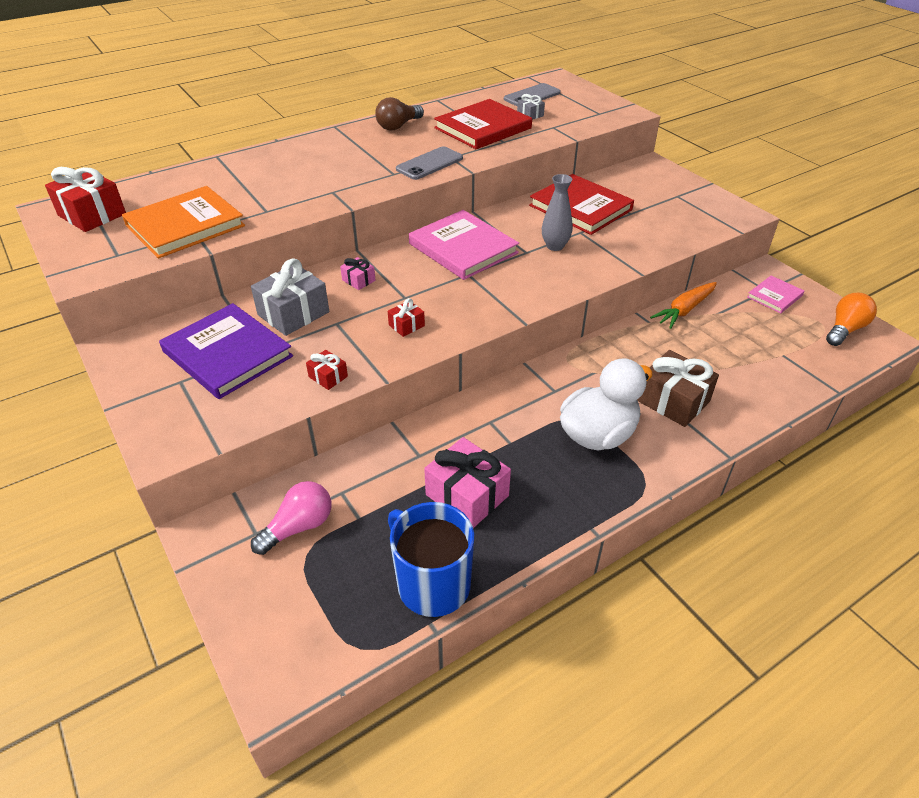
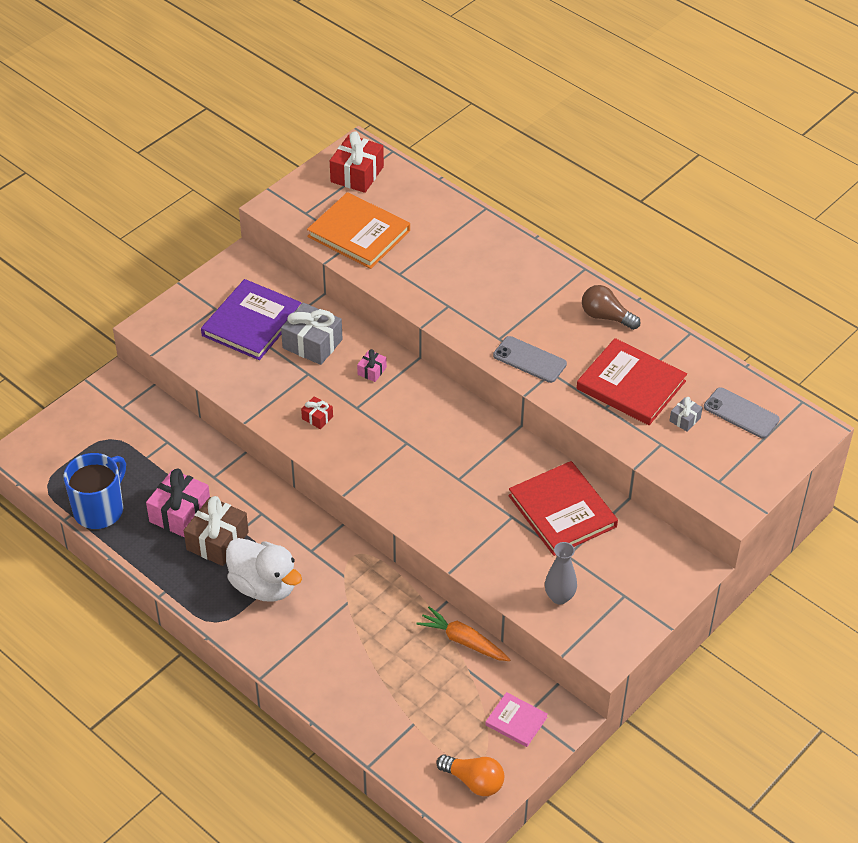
camera: 75 degrees right, 5 degrees up
(298, 527) = (131, 428): pink light bulb -> none
(328, 377) = (241, 387): red gift -> none
(463, 248) = (448, 431): pink book -> none
(555, 246) = (477, 499): grey vase -> grey vase (559, 597)
(580, 208) = (562, 511): red book -> red book turned 60 degrees counterclockwise
(673, 401) = (320, 636): brown gift -> brown gift (217, 541)

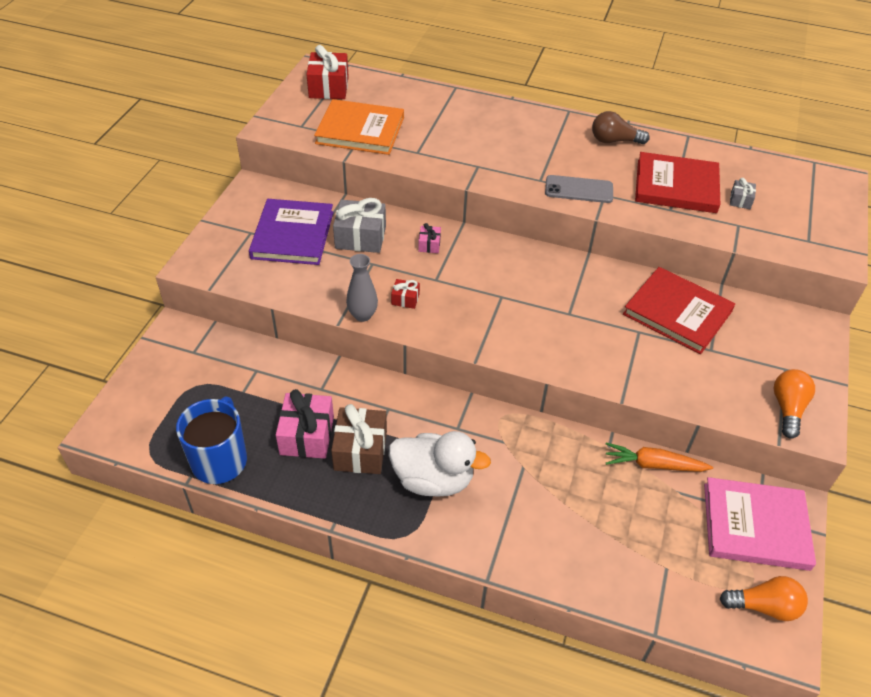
camera: 25 degrees left, 0 degrees up
(516, 721) = (755, 526): pink book -> pink book, size x1.92
(559, 597) = (734, 390): grey vase -> grey vase (362, 315)
(596, 629) = (787, 409): none -> orange light bulb
(741, 413) = (778, 183): grey phone -> none

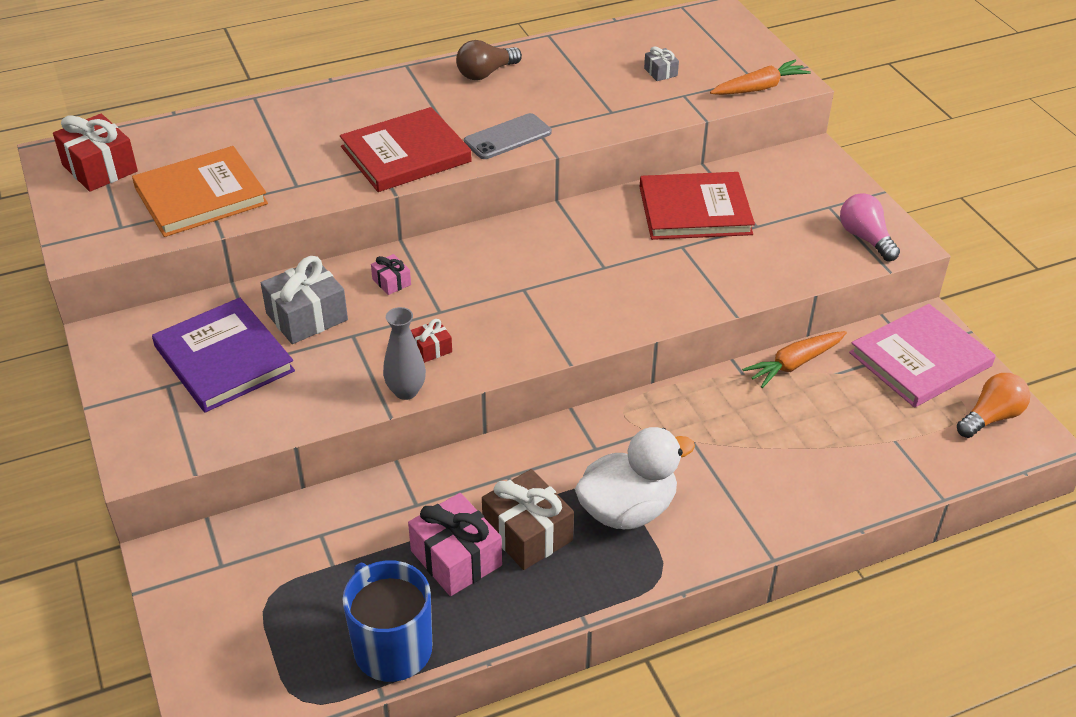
camera: 40 degrees left, 5 degrees down
(676, 186) = (592, 88): red book -> red book (405, 154)
(787, 409) = (865, 238): orange light bulb -> pink light bulb
(805, 250) = (759, 88): none -> orange carrot

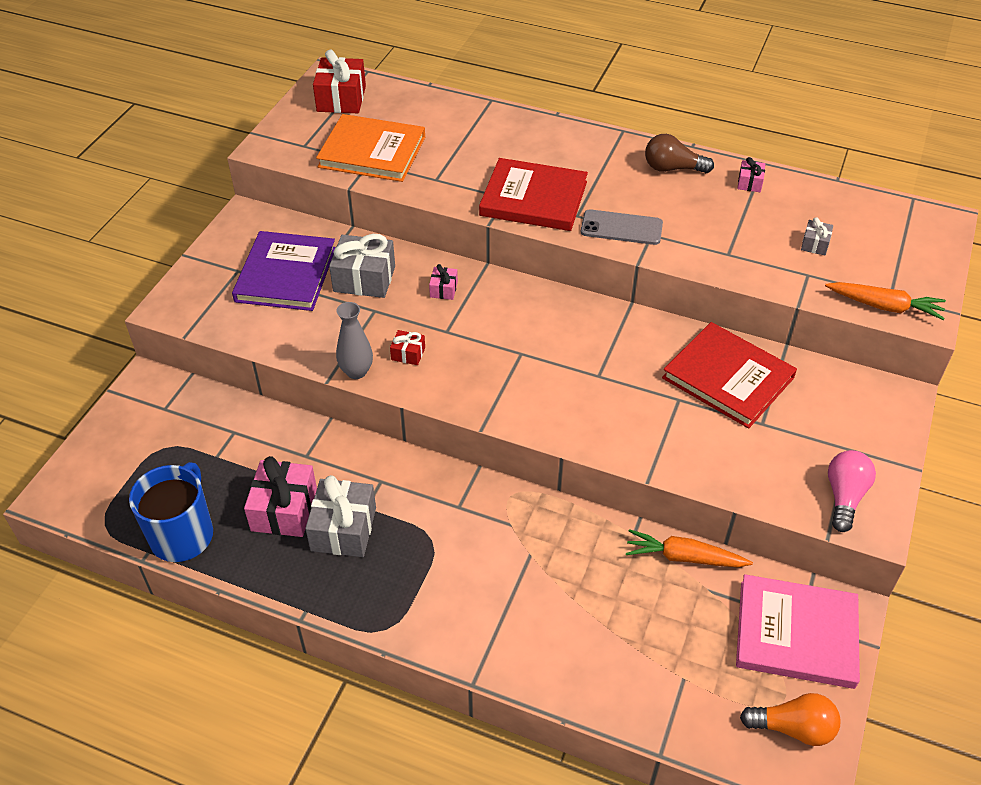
camera: 45 degrees right, 5 degrees up
(527, 533) = (343, 529): brown gift -> grey gift
(558, 54) = (749, 183): none -> pink gift
(627, 510) = (423, 566): white duck -> none

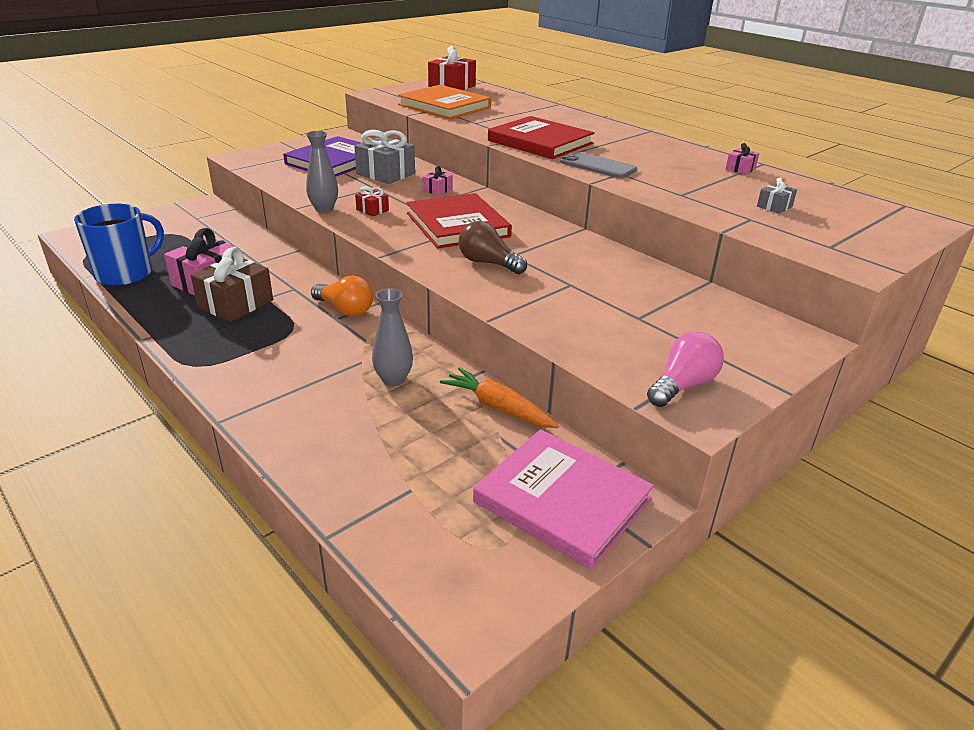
camera: 25 degrees right, 15 degrees down
(343, 529) = (235, 304): grey gift -> brown gift
(575, 564) = (393, 379): none -> grey vase
(672, 168) = (675, 151): brown light bulb -> brown light bulb (488, 263)
(728, 378) = (631, 285): red book -> red book (457, 225)
(793, 728) = (488, 574): orange light bulb -> orange light bulb (345, 310)
(884, 306) = (818, 251): orange carrot -> none

